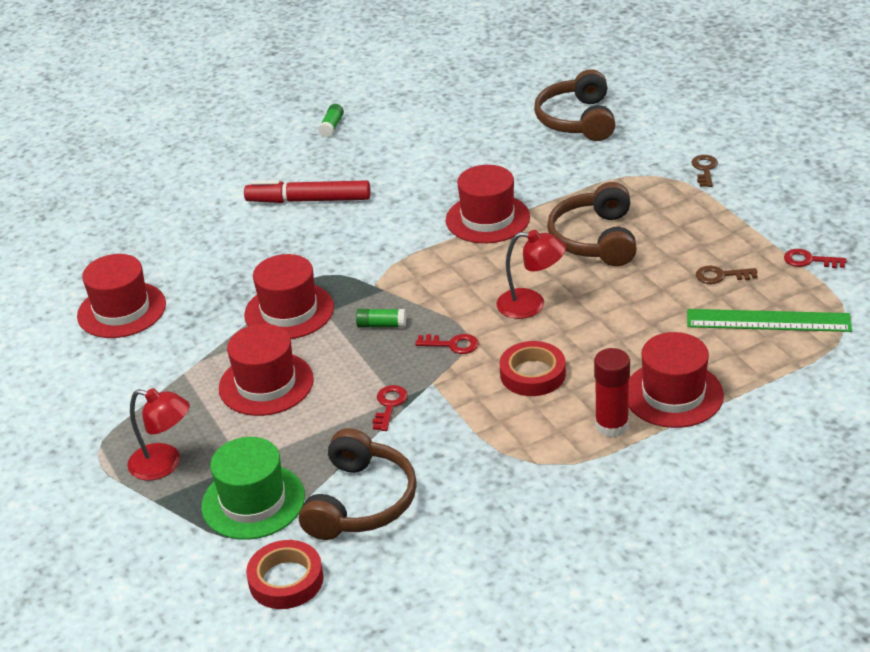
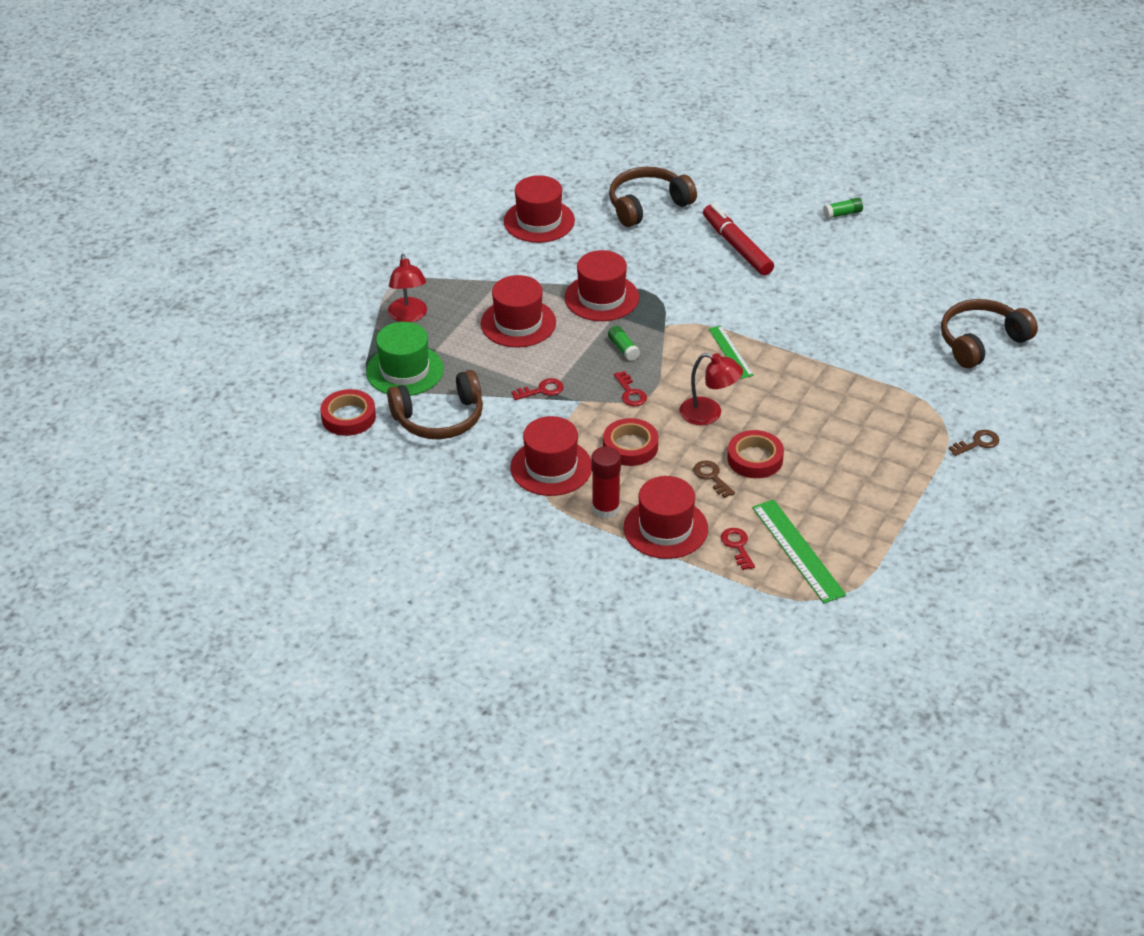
camera: 55 degrees right, 5 degrees up
(454, 259) = (730, 352): none -> green ruler
(487, 219) = (796, 348): red hat -> red hat (551, 467)
(531, 305) = (709, 414): red lamp -> red lamp turned 45 degrees counterclockwise
(595, 239) = (821, 416): brown headphones -> brown headphones (647, 205)
(619, 300) = (755, 459): none -> red tape
(721, 276) = (834, 504): brown key -> brown key (711, 477)
(809, 260) = (900, 549): red key -> red key (737, 546)

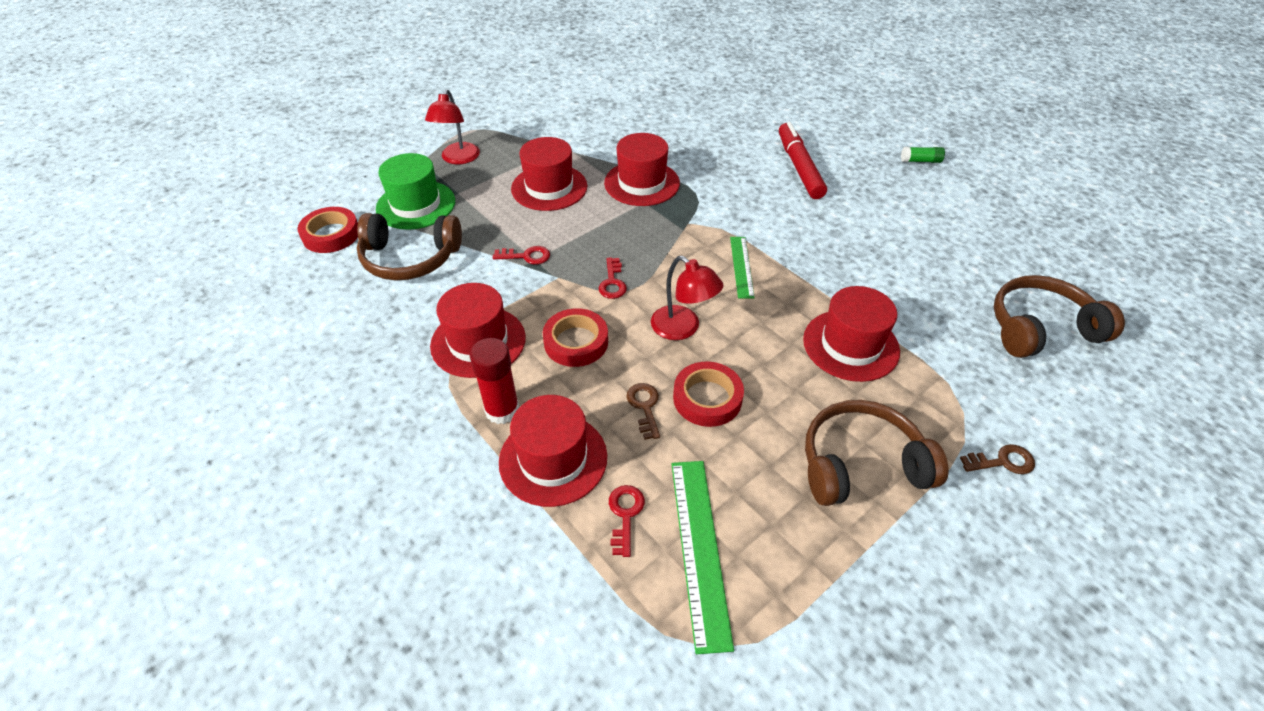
camera: 20 degrees right, 5 degrees up
(539, 221) = (627, 108): red hat -> red hat (850, 345)
(623, 349) = (633, 236): green glue stick -> none
(647, 205) = (732, 115): brown headphones -> brown headphones (861, 465)

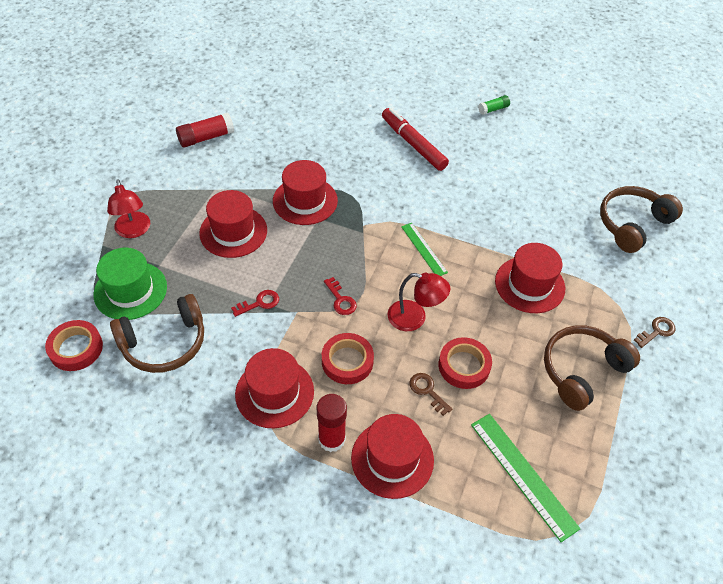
camera: 30 degrees left, 5 degrees up
(584, 105) = (206, 138): none -> red glue stick
(625, 515) = (464, 475): red key -> none

